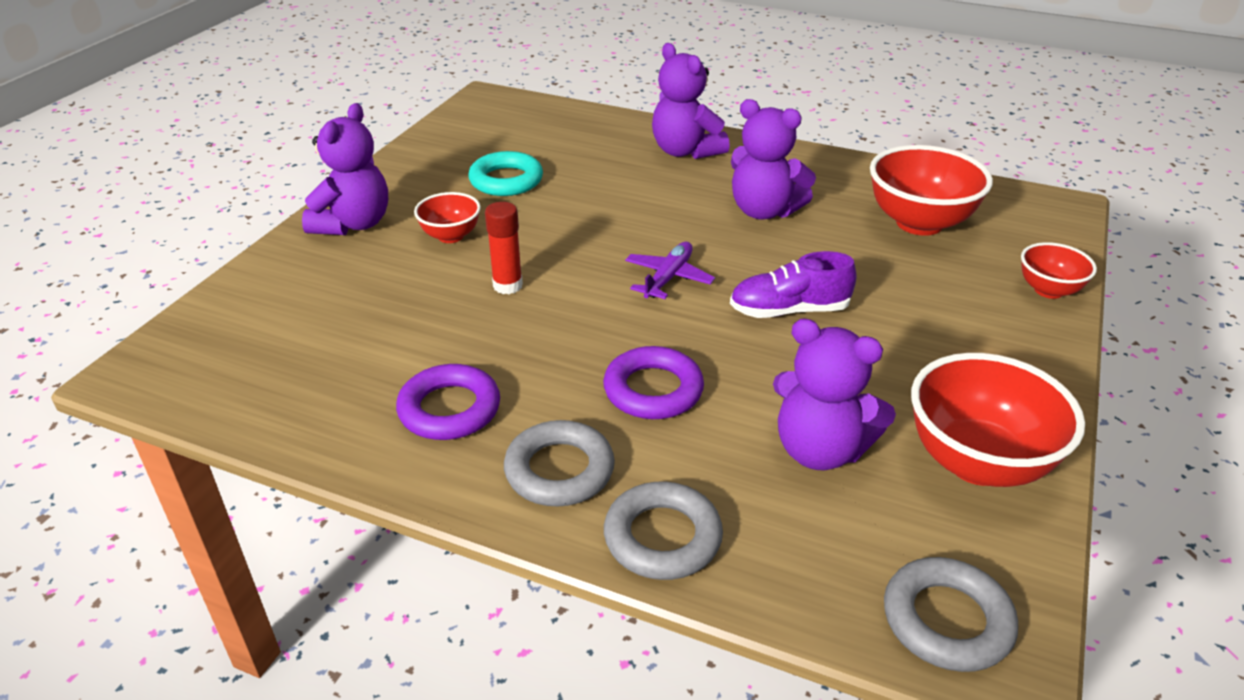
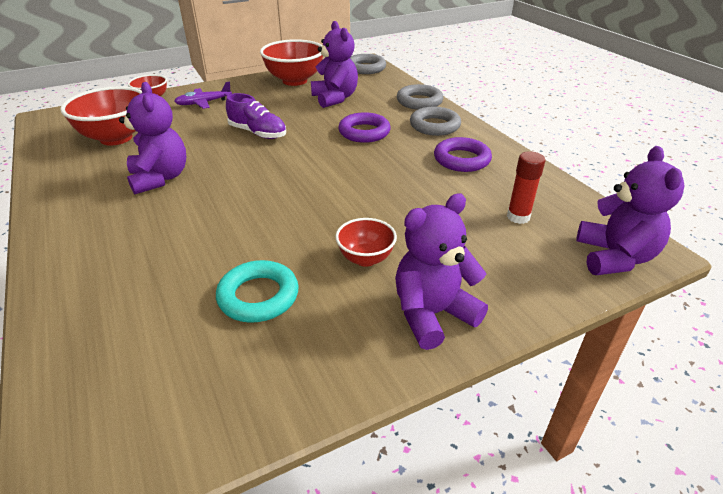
camera: 140 degrees left, 0 degrees up
(507, 285) = (369, 203): red glue stick -> red glue stick (518, 217)
(668, 278) = (281, 168): purple plane -> purple plane (204, 103)
(685, 151) = (92, 249): purple teddy bear -> purple teddy bear (614, 257)

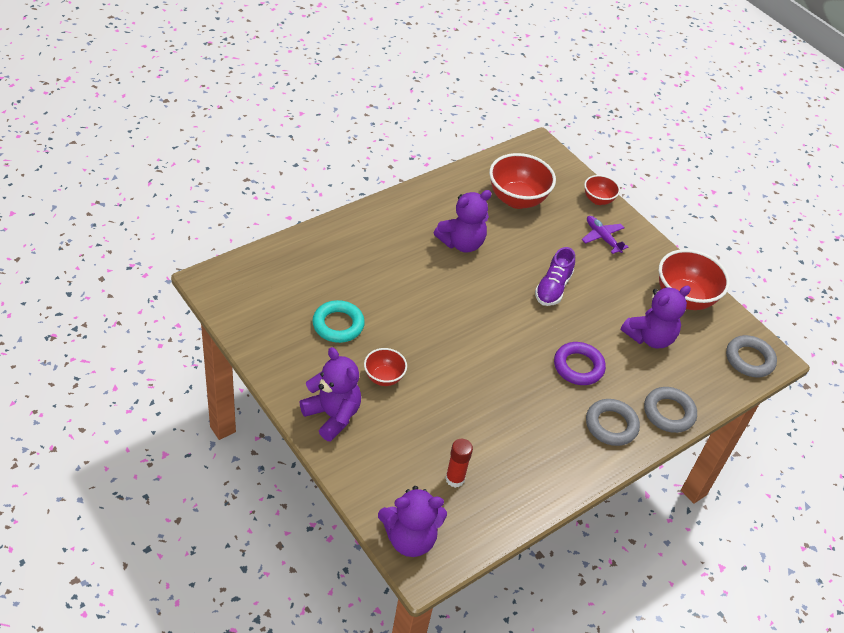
camera: 75 degrees right, 10 degrees up
(461, 159) = (544, 445): purple ring -> none

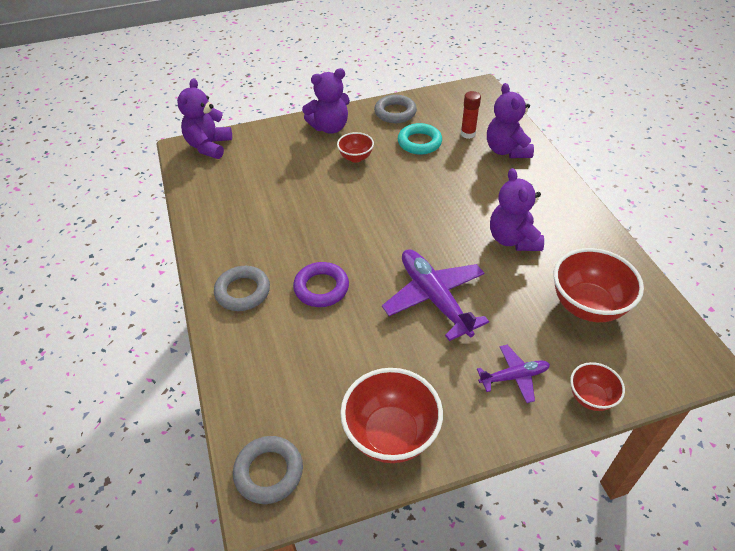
camera: 115 degrees right, 0 degrees up
(455, 479) = (243, 177): red glue stick -> red glue stick (468, 134)
(553, 288) = (434, 298): purple shoe -> purple plane
(649, 337) = (339, 368): purple teddy bear -> purple teddy bear (506, 150)
(669, 412) = (234, 347): grey ring -> grey ring (395, 112)

